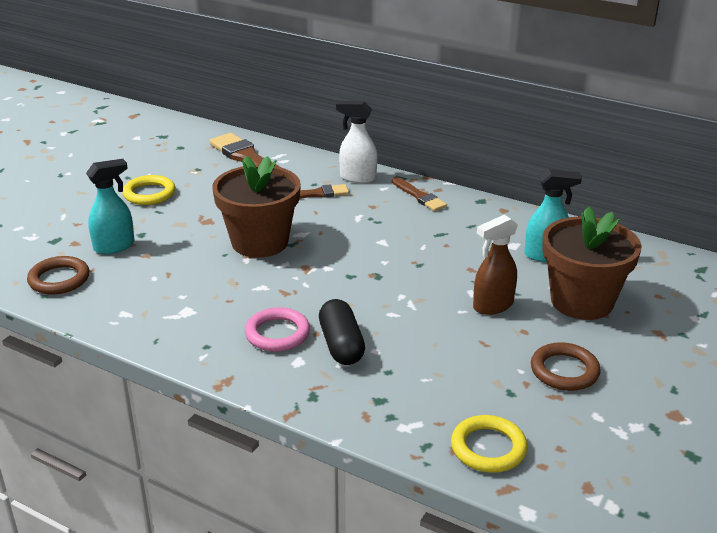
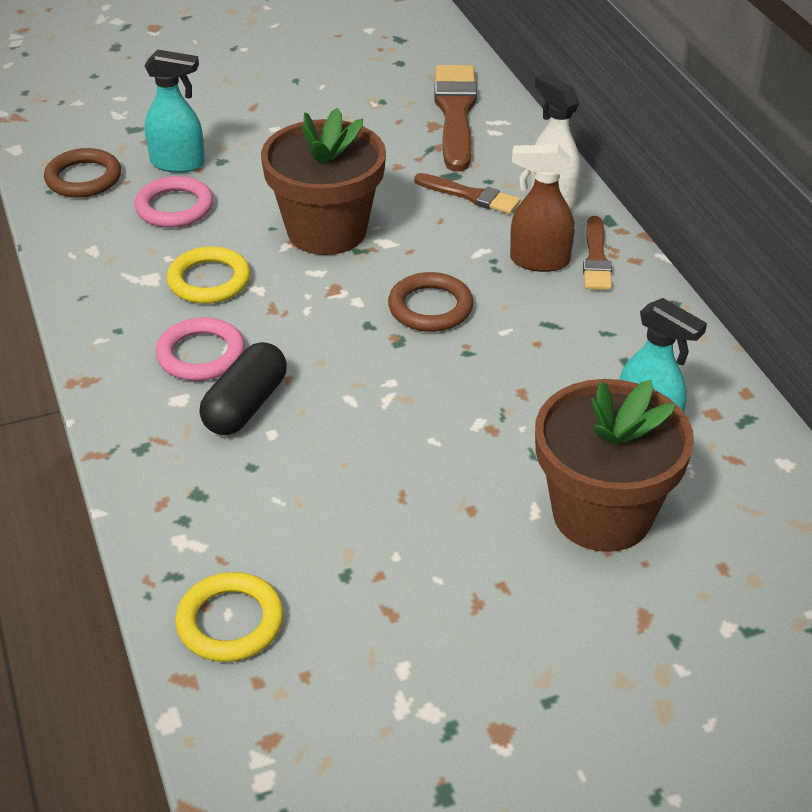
camera: 40 degrees right, 10 degrees up
(147, 269) = (174, 207): none -> pink ring
(149, 194) = (291, 112): yellow ring -> yellow ring (209, 280)
(492, 306) = (479, 455): brown spray bottle -> brown spray bottle (539, 261)
(564, 371) = (446, 589): brown ring -> brown ring (430, 307)

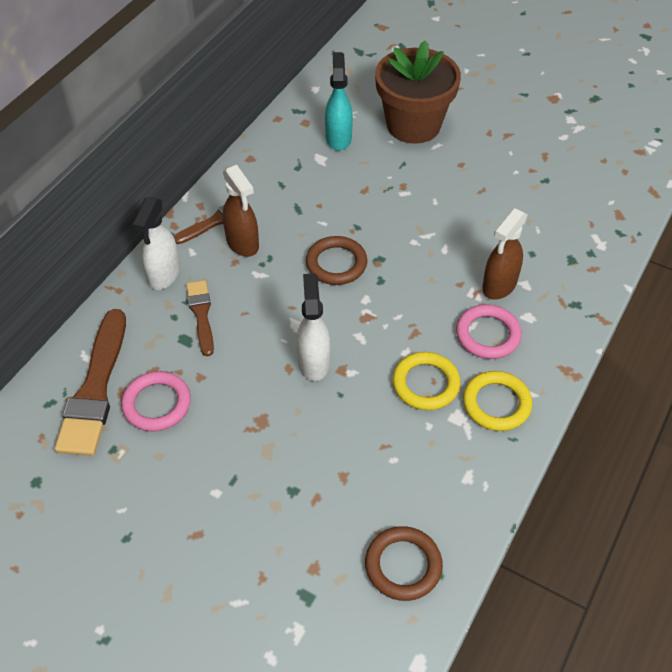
camera: 130 degrees left, 10 degrees up
(174, 207) = (375, 470): pink ring -> pink ring (157, 404)
(178, 163) = (323, 516): turquoise spray bottle -> none
(230, 622) = (614, 197): yellow ring -> yellow ring (496, 404)
(245, 405) = (499, 286): black capsule -> brown spray bottle
(327, 231) = (314, 362): brown flower pot -> white spray bottle
(455, 113) = (95, 389): brown brush -> brown brush turned 45 degrees counterclockwise

